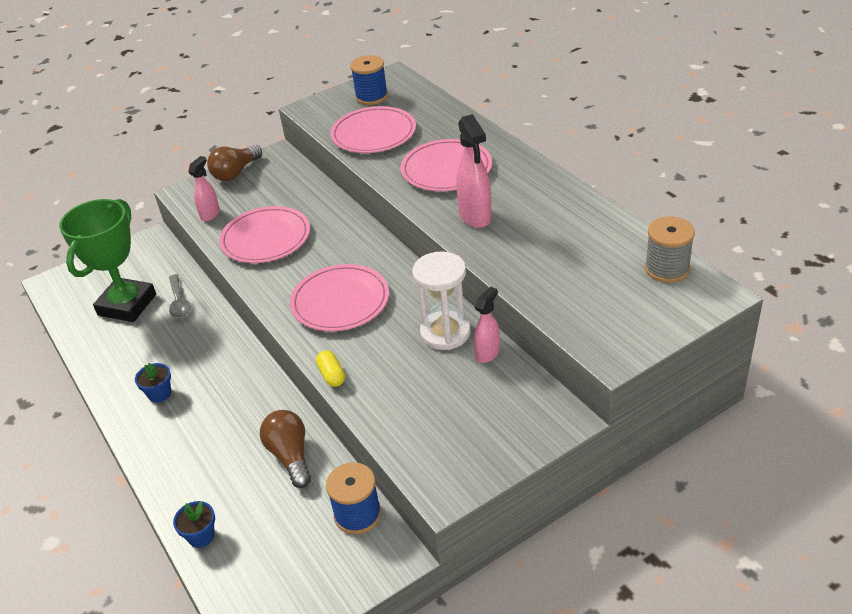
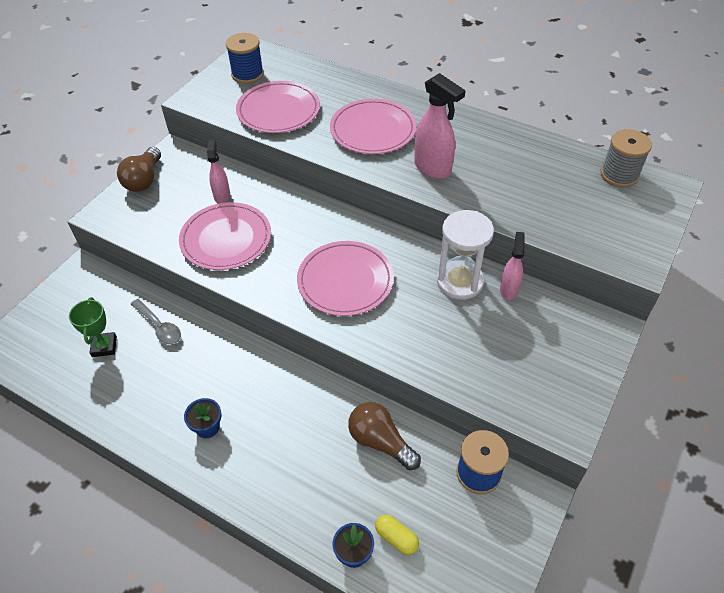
camera: 30 degrees left, 10 degrees up
(127, 305) = (104, 346): green trophy -> green trophy, size x0.49
(210, 214) = (149, 229): pink spray bottle -> pink spray bottle (222, 196)
(332, 375) = (391, 355): yellow capsule -> yellow capsule (396, 538)

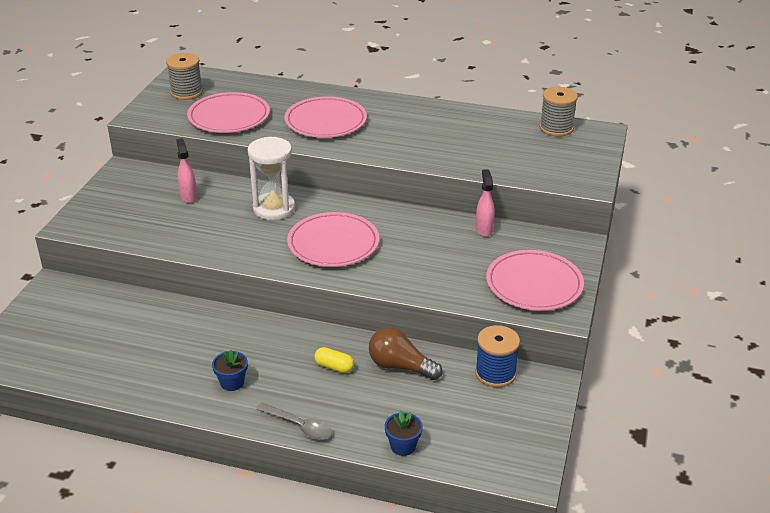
camera: 15 degrees left, 15 degrees down
(104, 346) = (102, 339): green trophy -> none
(144, 179) = (103, 194): brown light bulb -> none
(159, 326) = (153, 316): grey spoon -> grey spoon (299, 426)
(226, 239) = (206, 228): pink plate -> pink plate (534, 284)
(247, 74) = (186, 92): blue spool -> grey spool
(396, 538) = (437, 429): yellow capsule -> yellow capsule (334, 367)
(433, 168) = (391, 142): pink spray bottle -> none
(460, 282) = (438, 230): white hourglass -> white hourglass (274, 208)

